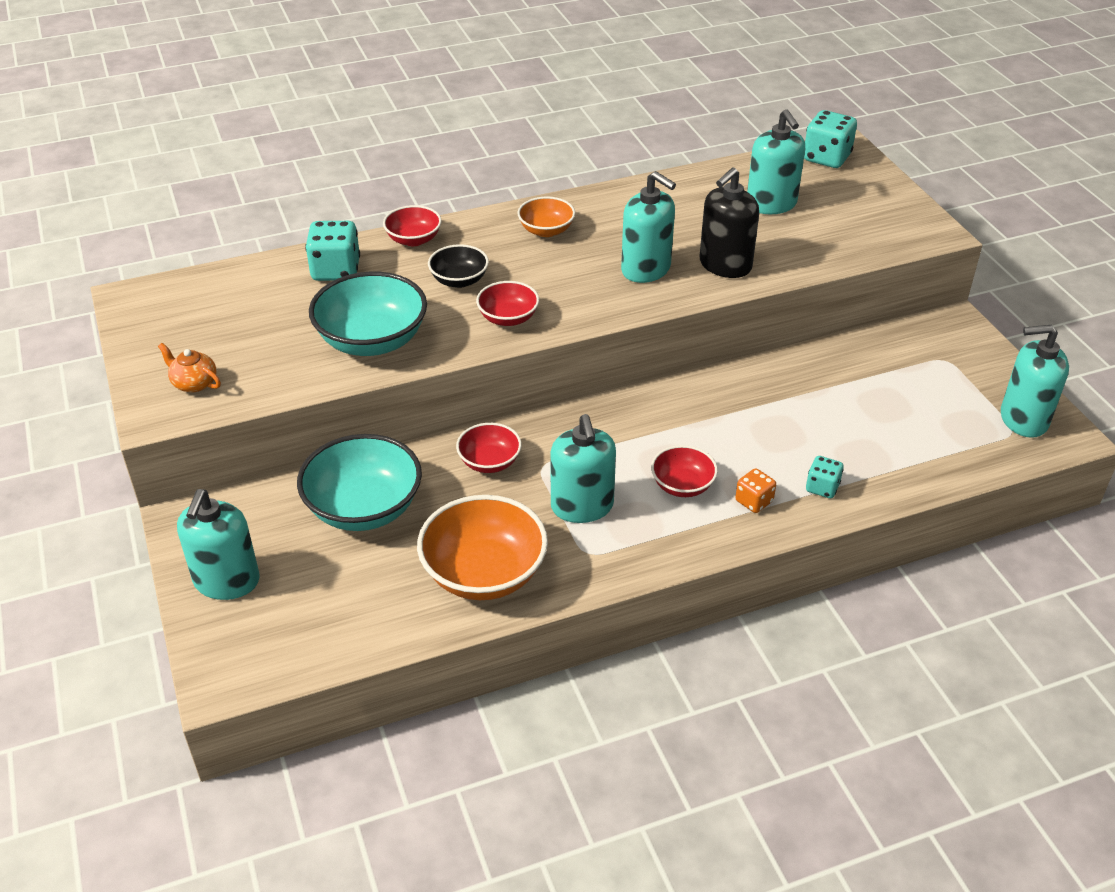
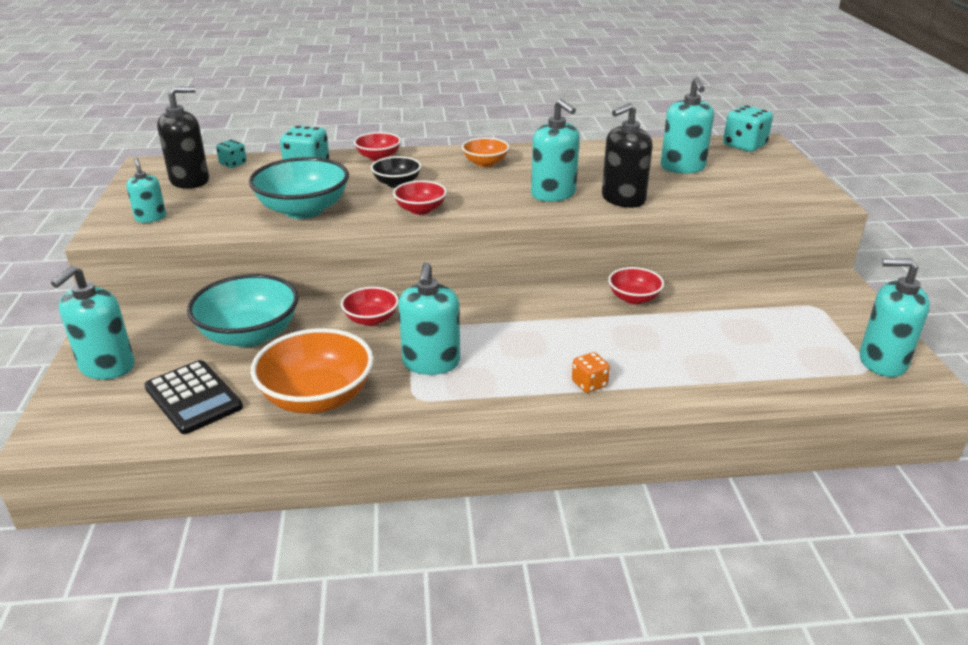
camera: 15 degrees right, 10 degrees down
(194, 383) = (151, 217): orange teapot -> turquoise soap dispenser
(202, 315) = (190, 181): none -> black soap dispenser
(350, 600) = (193, 397): none -> black calculator
(682, 485) = (528, 361): red bowl -> red bowl (634, 298)
(822, 487) = (659, 384): turquoise dice -> turquoise dice (233, 164)

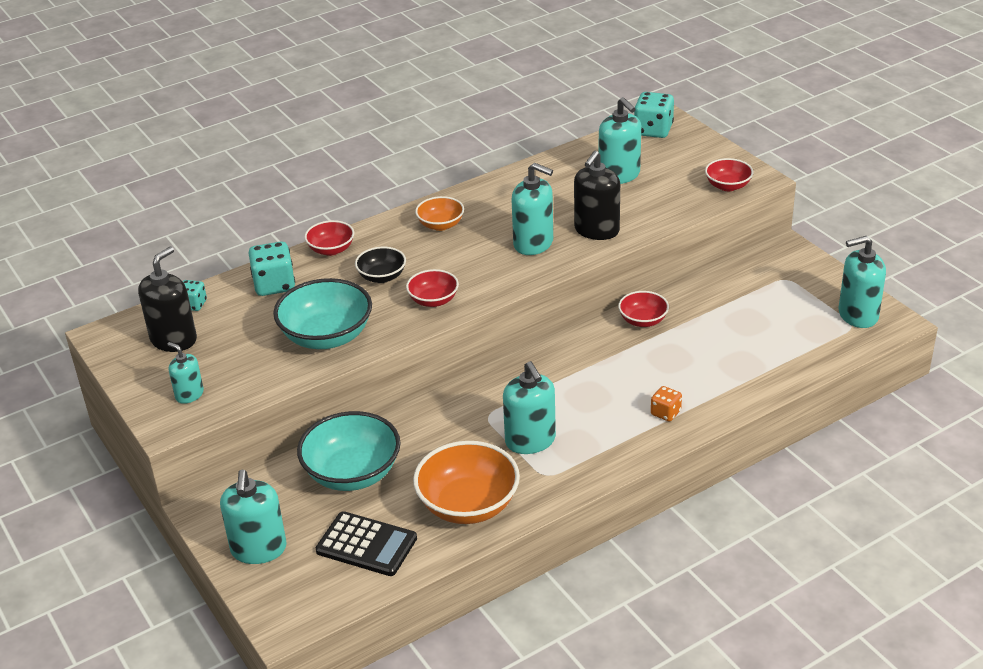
camera: 25 degrees left, 5 degrees up
(371, 319) = (444, 420): red bowl -> red bowl (728, 186)

